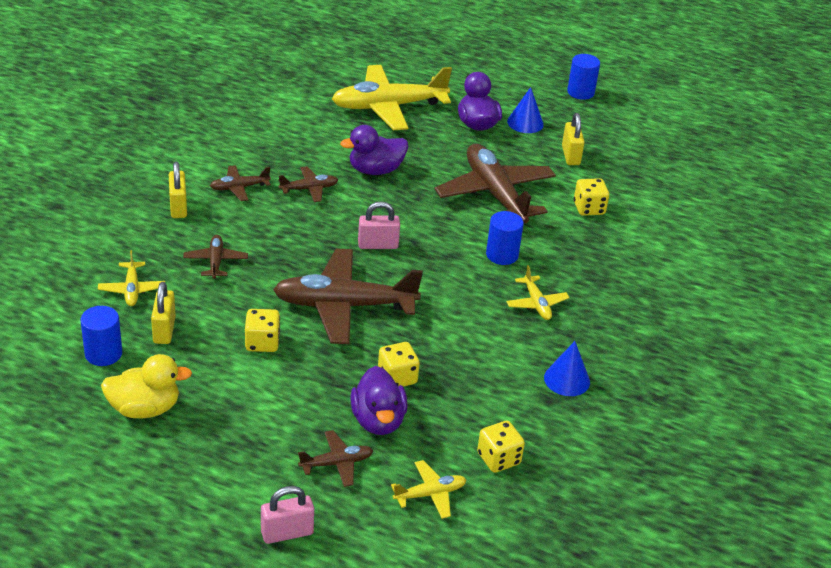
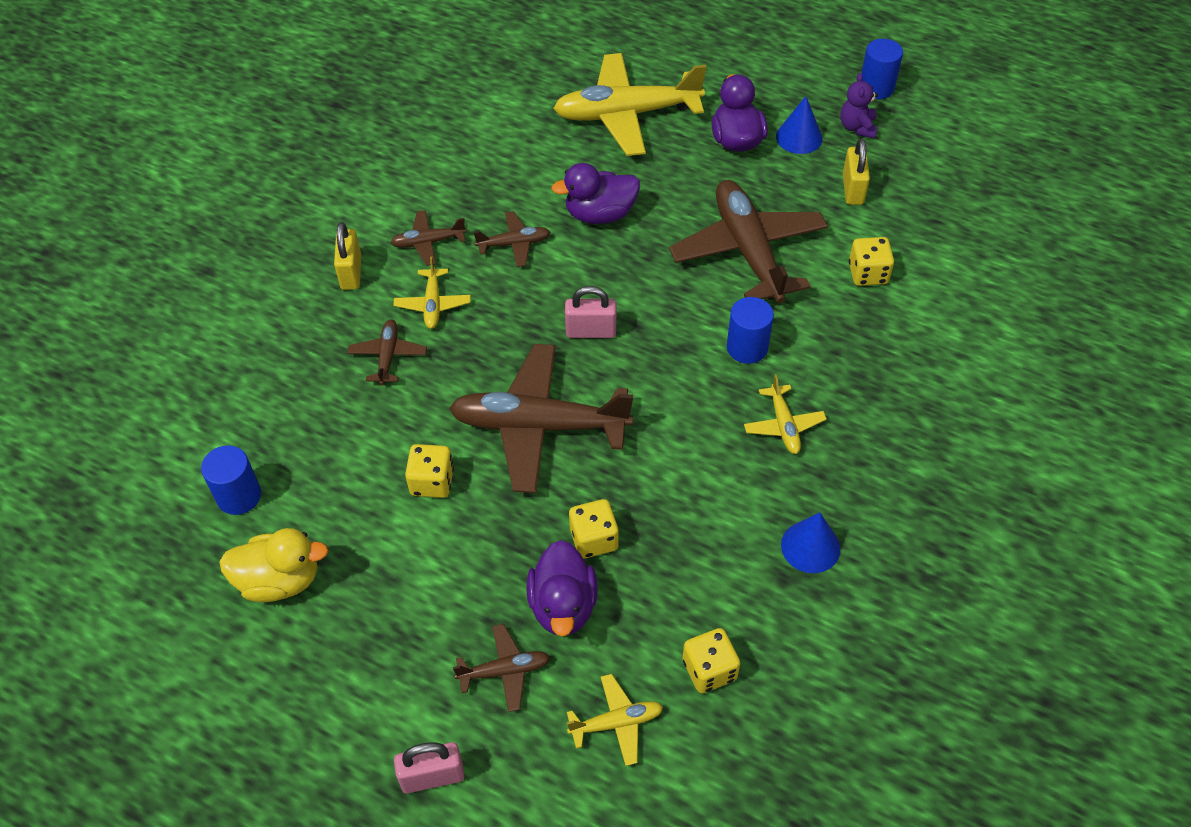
camera: 10 degrees right, 15 degrees up
(132, 289) = (282, 398): yellow plane -> yellow plane (433, 304)
(164, 330) = (315, 461): yellow padlock -> none
(569, 117) = (857, 127): none -> purple teddy bear

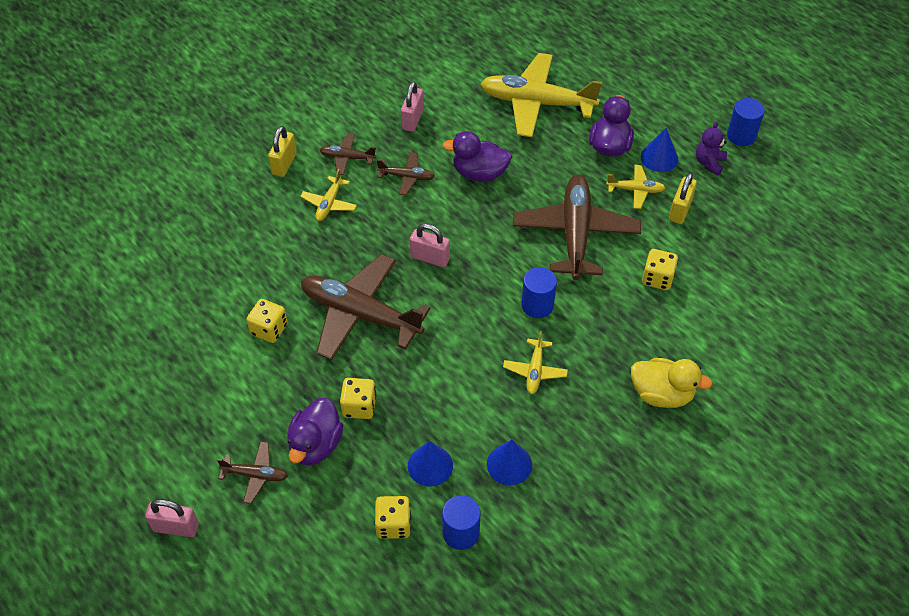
camera: 20 degrees right, 0 degrees up
(239, 496) = (139, 297): blue cylinder -> blue cylinder (461, 533)
(280, 580) = (139, 362): yellow duck -> yellow duck (662, 394)
(388, 356) = (281, 231): brown plane -> none
(487, 174) = (412, 119): none -> pink padlock
(616, 723) = (313, 537): yellow plane -> yellow plane (635, 190)
(717, 581) = (430, 465): none -> blue cone

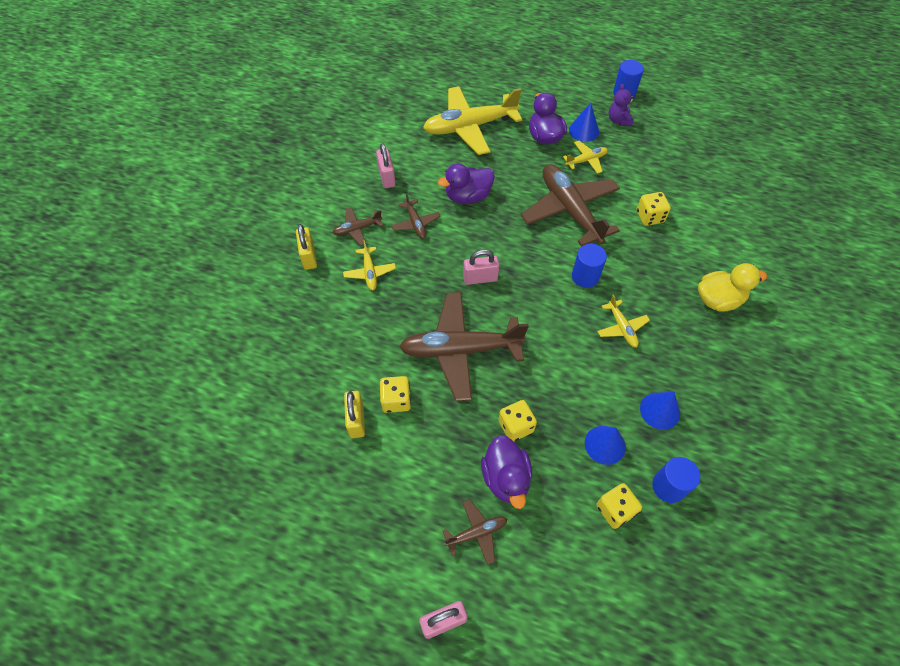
camera: 30 degrees left, 5 degrees up
(407, 177) = (415, 223): brown plane -> brown plane turned 90 degrees clockwise
(680, 210) = (626, 161): yellow padlock -> yellow padlock (356, 420)

